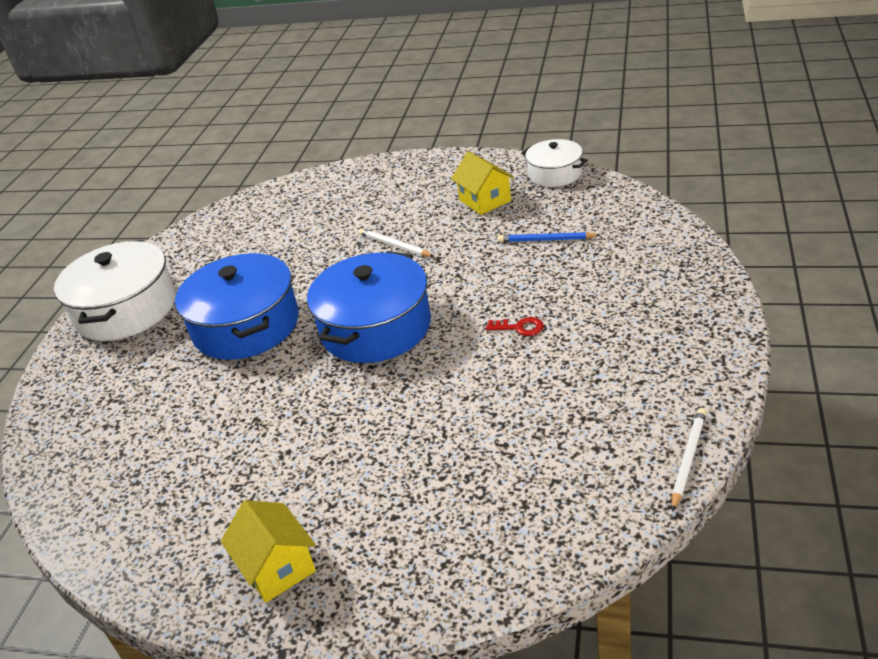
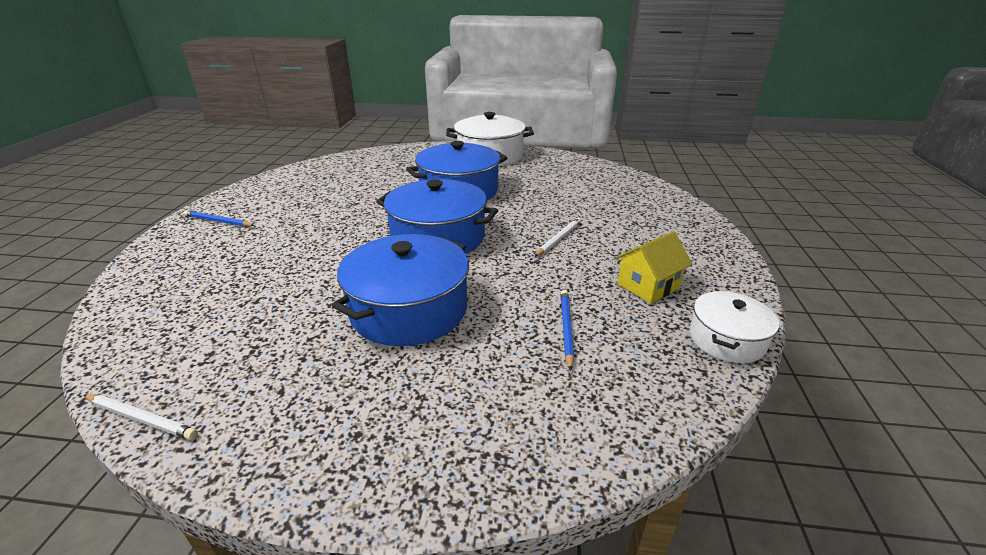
camera: 80 degrees right, 5 degrees down
(277, 567) = (218, 221): yellow house -> blue pencil
(520, 327) = (409, 309): red key -> blue pot

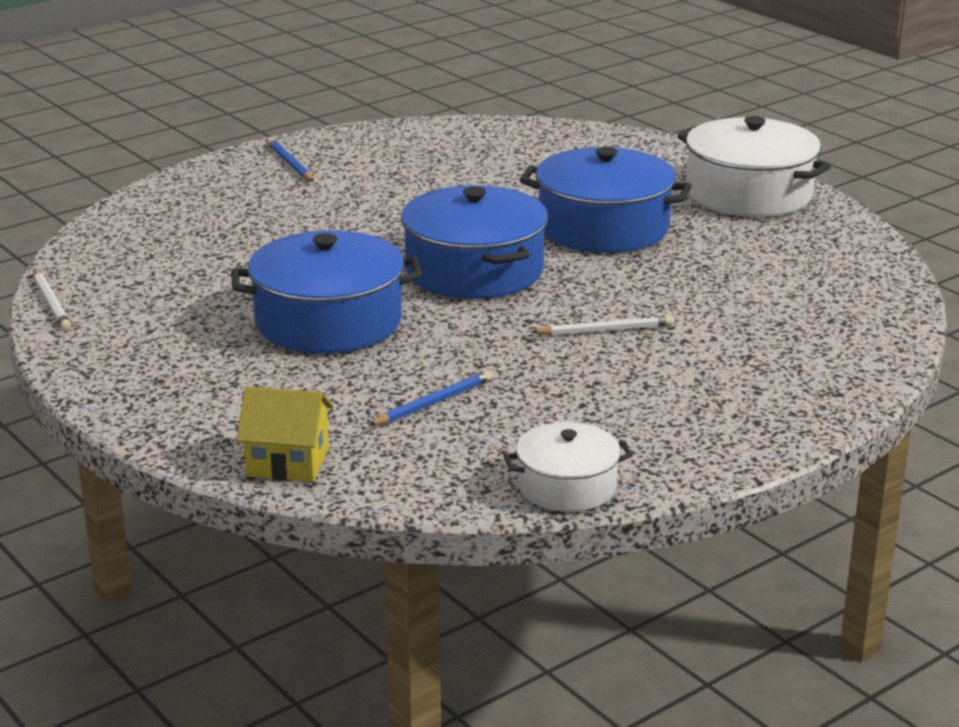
camera: 45 degrees right, 5 degrees down
(648, 286) = (597, 414): yellow house -> yellow house (288, 462)

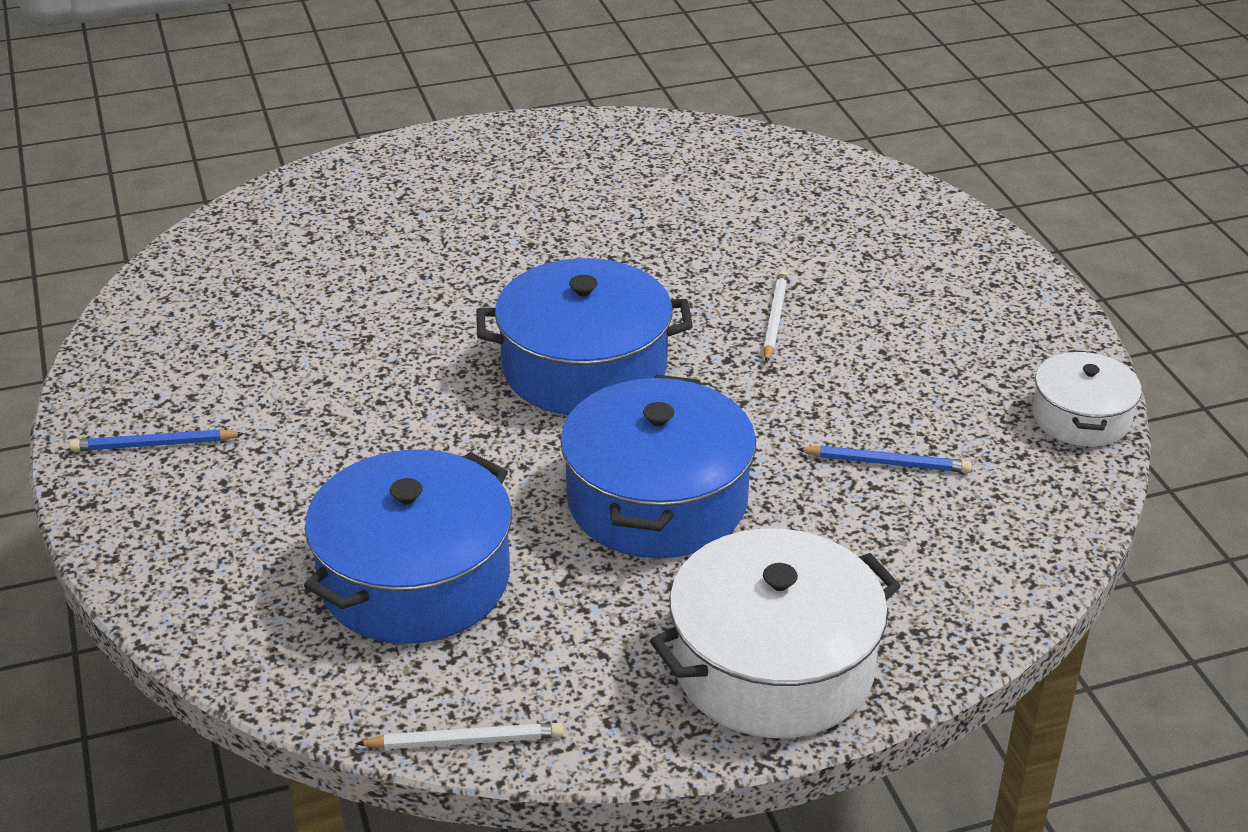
camera: 70 degrees left, 10 degrees up
(288, 462) = (981, 591): yellow house -> none
(433, 403) = (886, 463): blue pencil -> blue pencil turned 120 degrees clockwise
(603, 227) = (529, 259): blue pot -> blue pot (414, 578)
(749, 194) = (509, 155): white pot -> white pot (773, 666)

